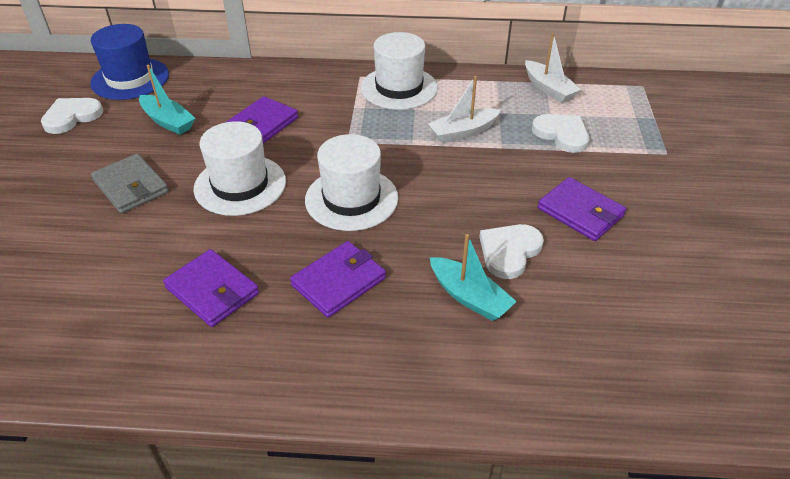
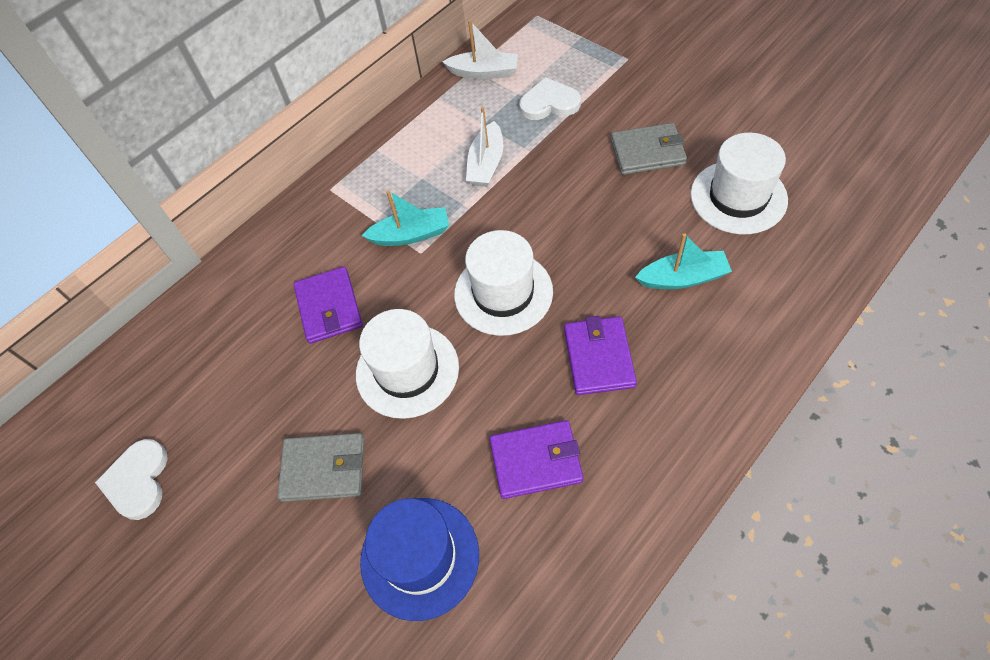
camera: 45 degrees left, 15 degrees up
(130, 79) = (122, 391): blue hat -> blue hat (420, 557)
(168, 121) = (242, 388): turquoise boat -> turquoise boat (411, 235)
(399, 88) = (379, 171): white hat -> white hat (738, 197)
(509, 251) = (654, 223): white heart -> none
(580, 212) = (647, 152): purple wallet -> grey wallet

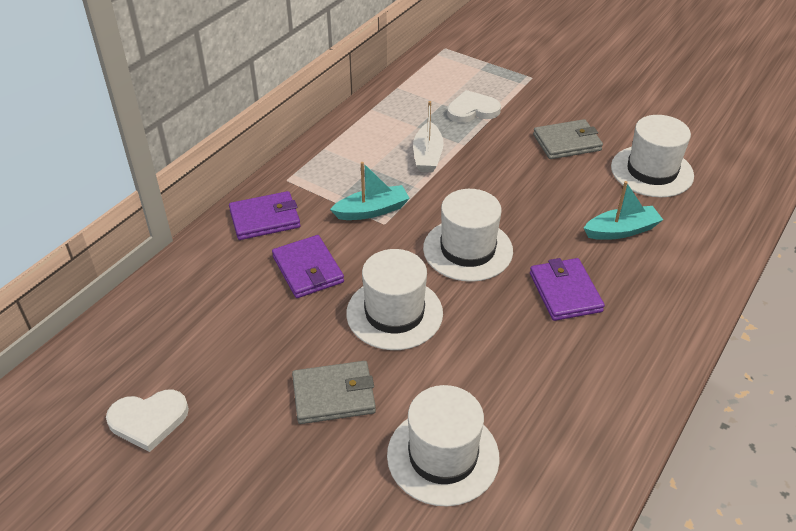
camera: 15 degrees left, 15 degrees down
(138, 480) = (148, 420): white heart -> white heart turned 90 degrees counterclockwise
(420, 557) = (443, 456): blue hat -> white hat
(484, 72) = (408, 89): white boat -> none
(536, 461) = (530, 373): purple wallet -> purple wallet (265, 219)

